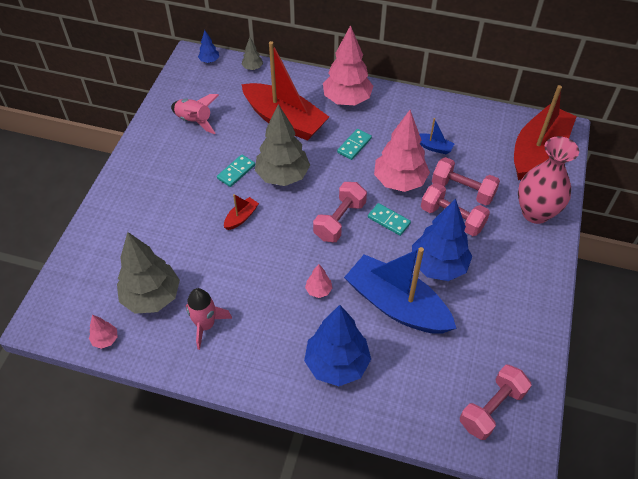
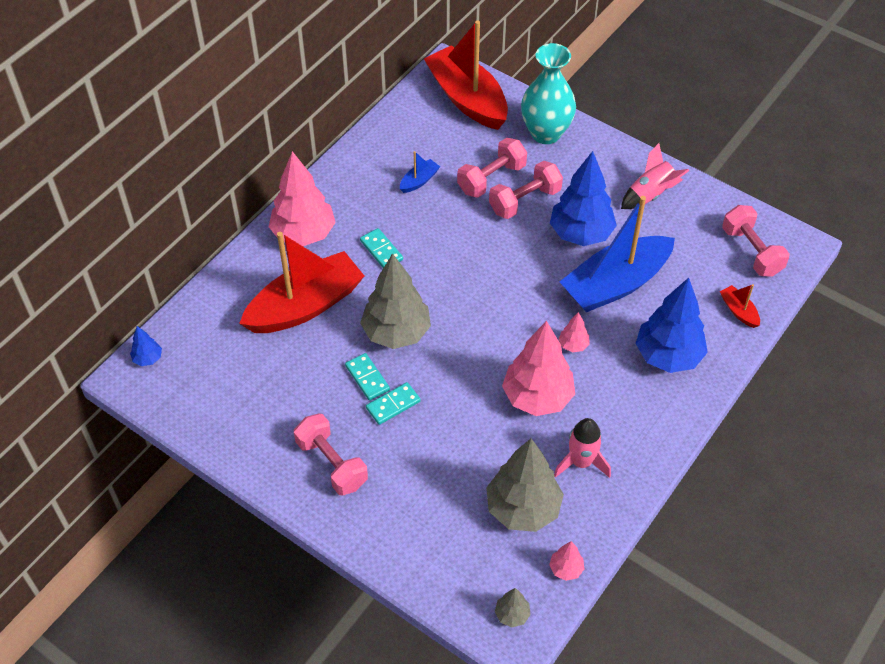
camera: 70 degrees left, 0 degrees up
(195, 121) = (255, 402): pink rocket -> pink rocket (650, 194)
(241, 217) = (442, 390): red boat -> red boat (738, 311)
(252, 68) = (190, 314): grey tree -> grey tree (512, 615)
(339, 220) = (486, 298): pink dumbbell -> pink dumbbell (332, 463)
(389, 220) = (505, 255): turquoise domino -> turquoise domino (393, 405)
(399, 181) = (455, 227): pink tree -> pink tree (537, 397)
(535, 212) = (546, 133): pink vase -> turquoise vase

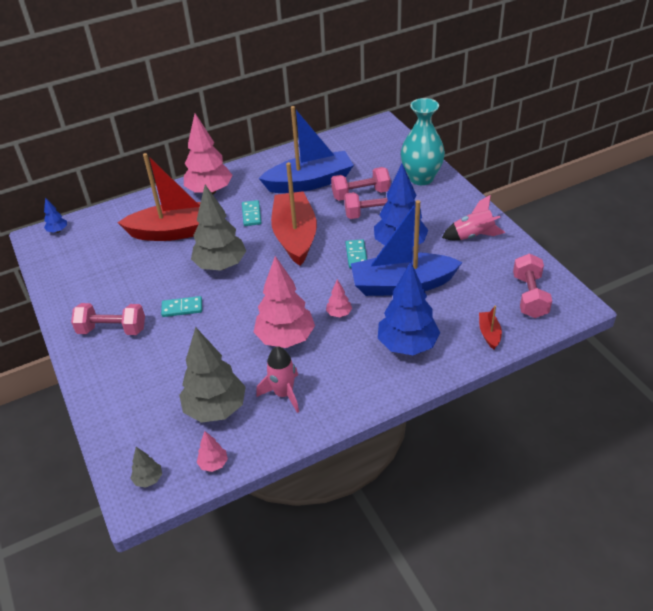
camera: 30 degrees right, 10 degrees down
(332, 463) = (112, 329): pink dumbbell -> pink dumbbell turned 75 degrees counterclockwise
(367, 378) = (179, 286): turquoise domino -> turquoise domino (356, 255)
(419, 181) = (309, 182): blue boat -> blue boat, size x2.46
(467, 99) = (380, 145): red boat -> red boat (295, 236)

